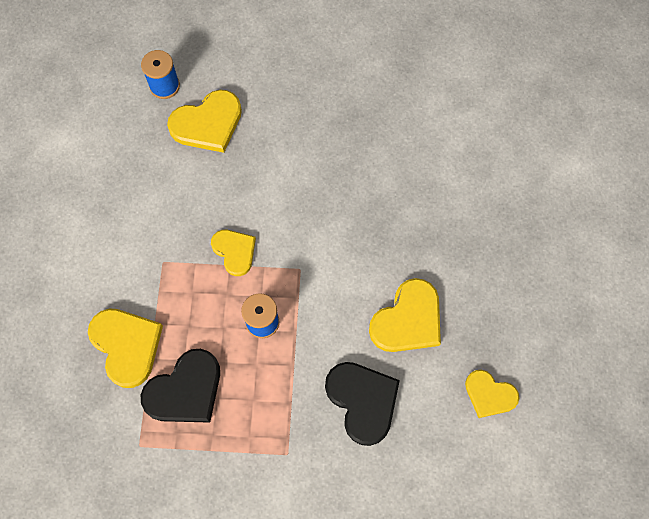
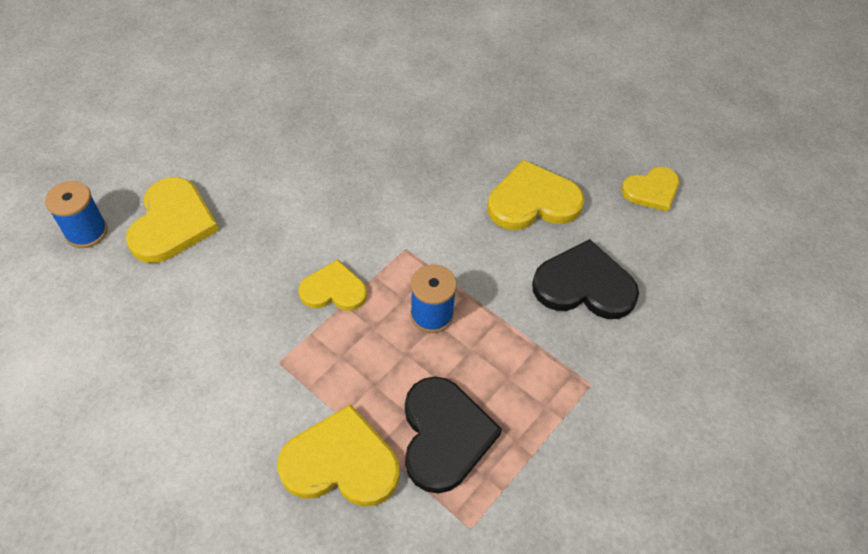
camera: 55 degrees left, 15 degrees down
(408, 320) = (533, 201): yellow heart -> yellow heart turned 90 degrees counterclockwise

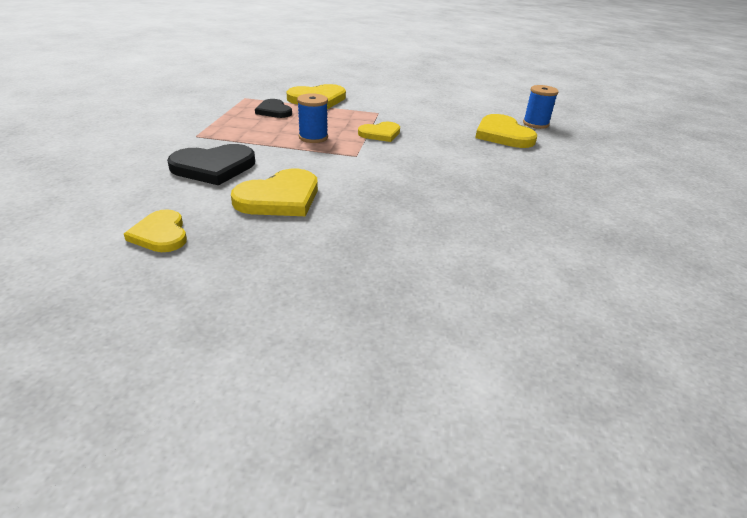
camera: 150 degrees right, 20 degrees down
(444, 435) = (274, 111): black heart -> black heart, size x0.64
(651, 190) = (160, 234): yellow heart -> yellow heart turned 60 degrees counterclockwise

